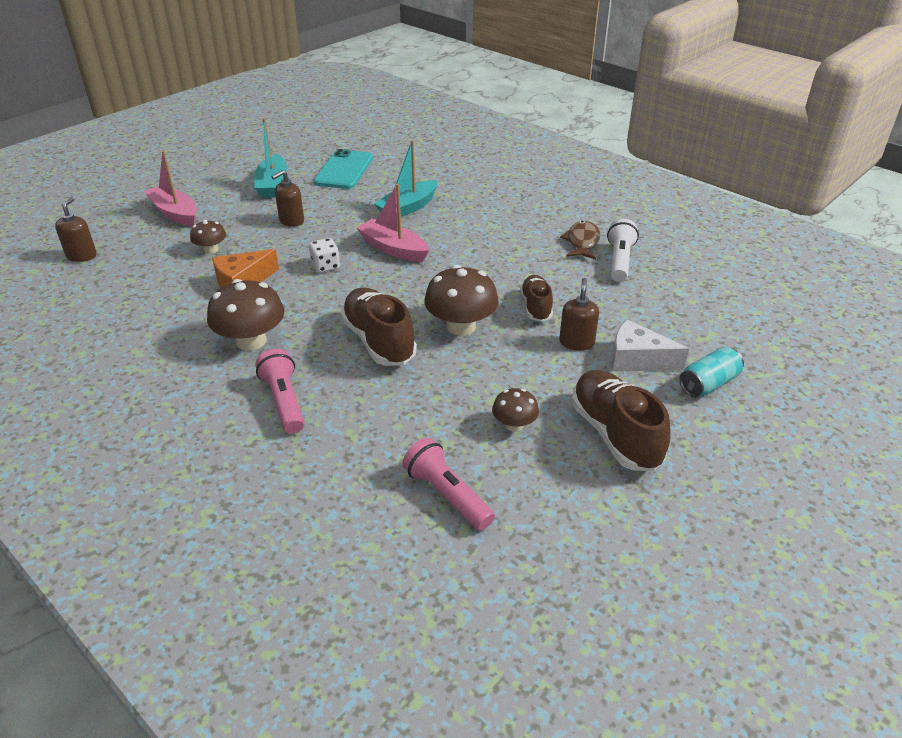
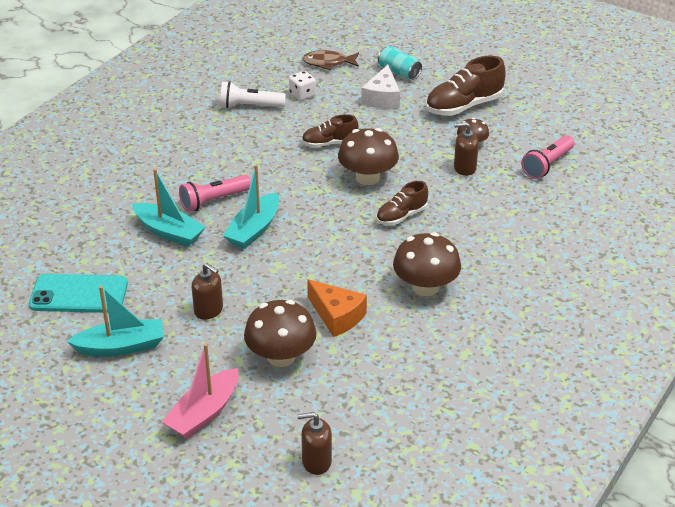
camera: 100 degrees left, 0 degrees up
(211, 249) = (281, 356): brown mushroom -> brown mushroom, size x1.82
(284, 401) = (492, 250): pink flashlight -> pink flashlight (213, 201)
(325, 266) = (295, 267): white dice -> white dice (302, 95)
(379, 341) = (401, 216): brown shoe -> brown shoe, size x0.61
(393, 249) = (254, 229): pink boat -> turquoise boat
(576, 342) = (370, 123): brown soap dispenser -> brown soap dispenser (464, 168)
(582, 242) = (221, 125): brown fish -> brown fish (328, 63)

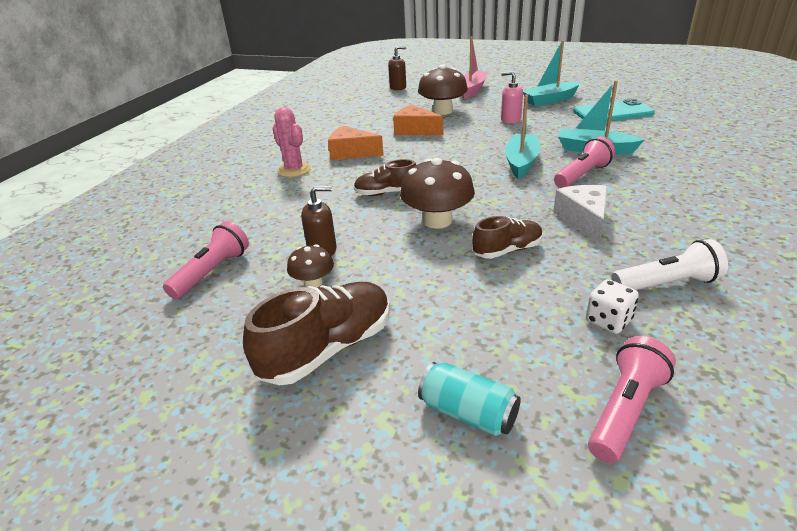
camera: 170 degrees right, 5 degrees down
(209, 310) = (510, 120): brown soap dispenser -> pink soap dispenser
(328, 63) = (625, 410): brown fish -> pink flashlight
(382, 98) = (471, 339): white cheese -> white cheese (584, 220)
(401, 216) = (386, 193): brown shoe -> brown shoe turned 135 degrees counterclockwise
(425, 287) = (351, 153): brown mushroom -> orange cheese
(492, 270) = (294, 170): none -> pink cactus

